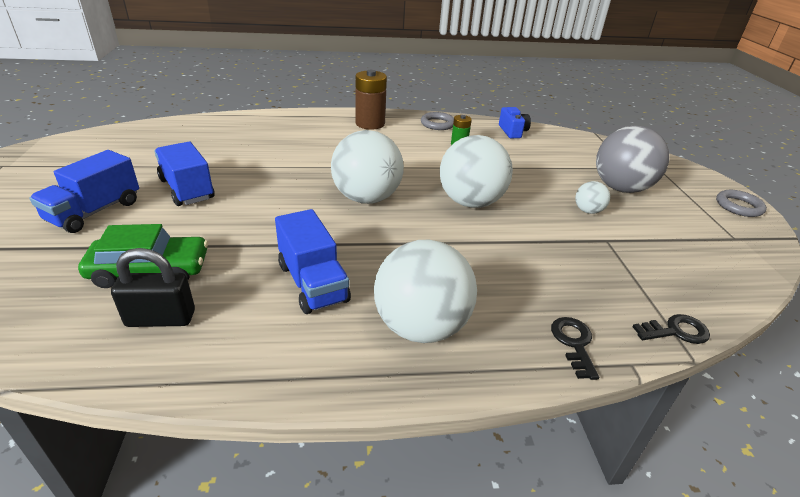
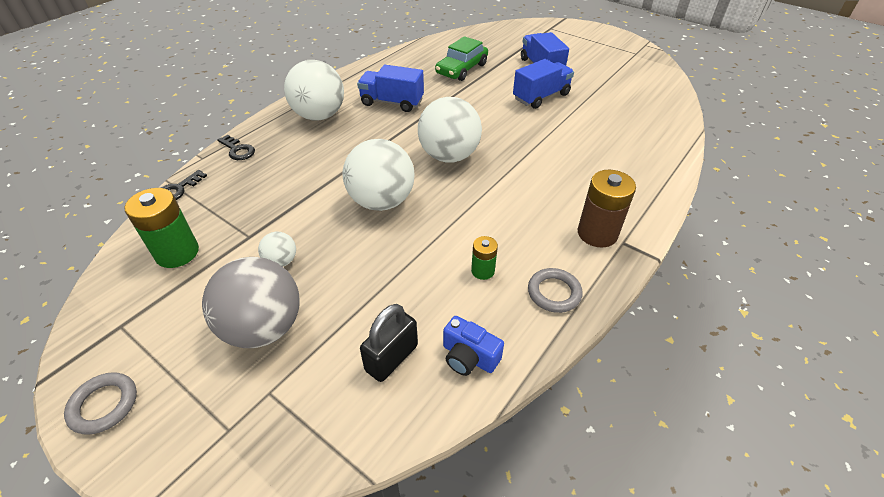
camera: 135 degrees right, 10 degrees up
(161, 318) = (421, 64): black padlock -> black padlock (391, 358)
(187, 189) = (541, 97): blue truck -> blue truck turned 45 degrees counterclockwise
(682, 262) = (177, 253): none -> green battery

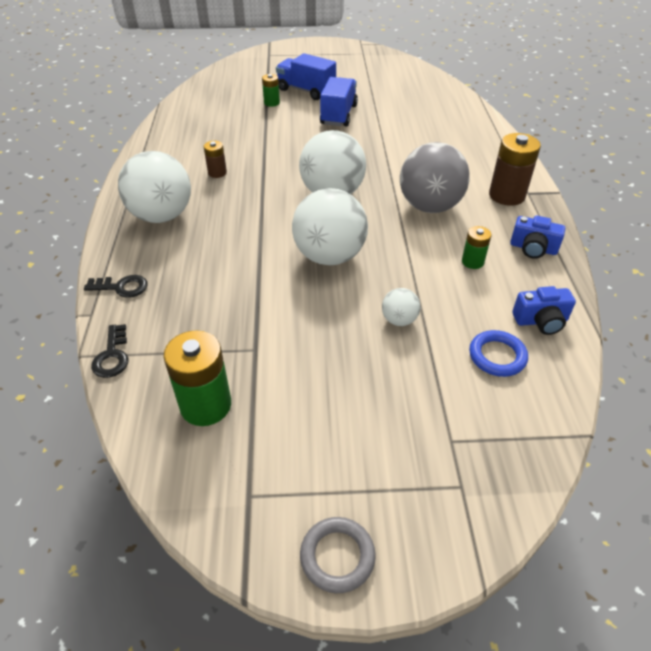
camera: 40 degrees left, 0 degrees up
(264, 328) = (378, 404): grey ball -> grey ball (429, 206)
(281, 261) = (315, 349): white ball -> white ball (399, 320)
(391, 358) = (497, 356): black padlock -> blue ring
(392, 102) = (217, 173): blue truck -> brown battery
(461, 69) = (240, 118): green car -> none
(501, 66) = (271, 103): none -> green battery
(554, 293) = (533, 248): grey ring -> blue camera

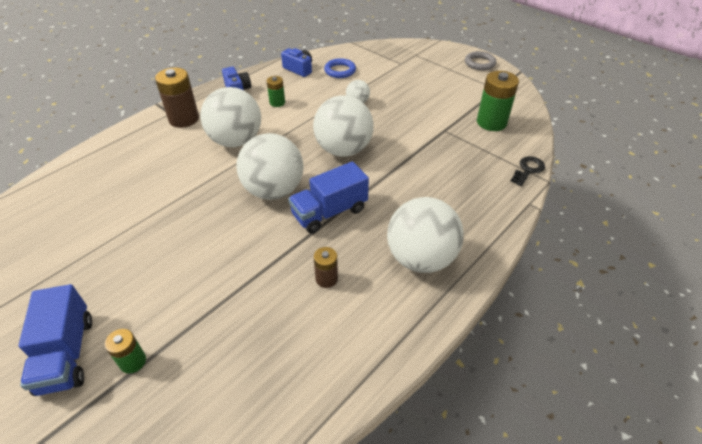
camera: 135 degrees left, 0 degrees up
(122, 287) = (497, 210): black key -> none
(338, 115) = (119, 277): blue truck -> blue truck (329, 212)
(429, 206) = (236, 141): grey ball -> white ball

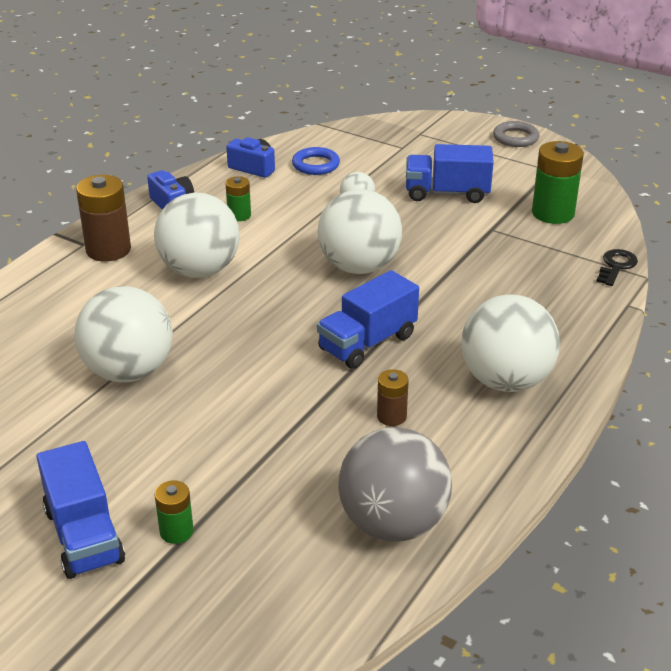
camera: 10 degrees left, 10 degrees down
(273, 190) = (280, 326): white ball -> white ball (129, 372)
(296, 381) = (393, 523): none -> grey ball
(421, 100) = (447, 193): none -> blue truck

